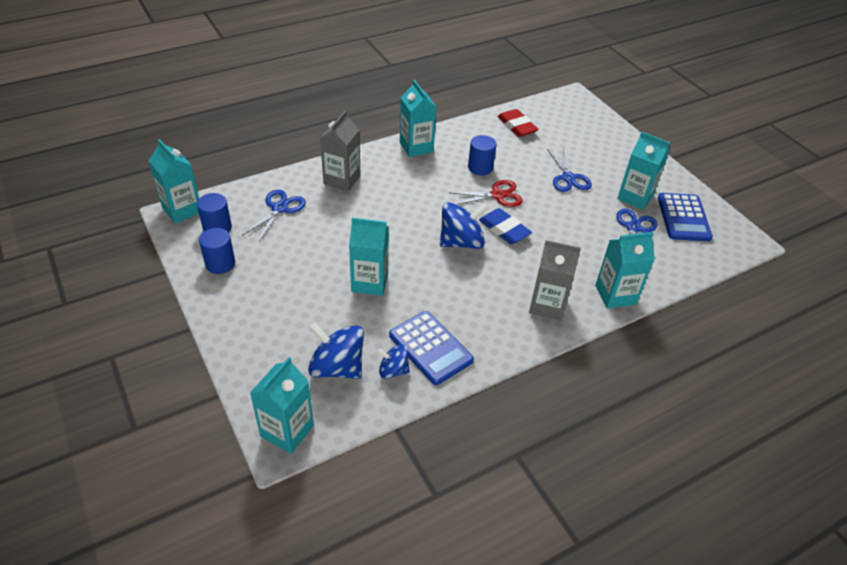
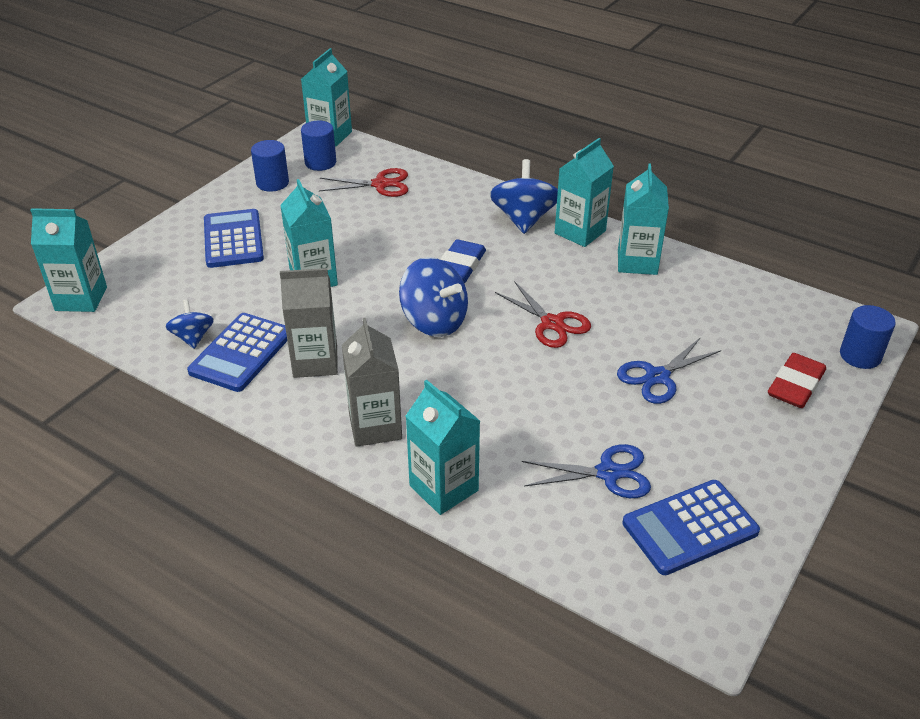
camera: 65 degrees right, 5 degrees down
(279, 208) = (380, 184): blue scissors -> red scissors
(281, 310) = (233, 239): none -> blue calculator
(337, 367) = (177, 300): blue spinning top -> blue spinning top (524, 219)
(342, 180) = (464, 204): grey carton -> grey carton (315, 362)
(480, 168) = (594, 293): blue cylinder -> blue cylinder (860, 356)
(504, 229) = (489, 349): blue eraser -> blue eraser (460, 266)
(517, 126) = (722, 296): red eraser -> red eraser (795, 385)
(635, 197) = (685, 458): turquoise carton -> turquoise carton (637, 262)

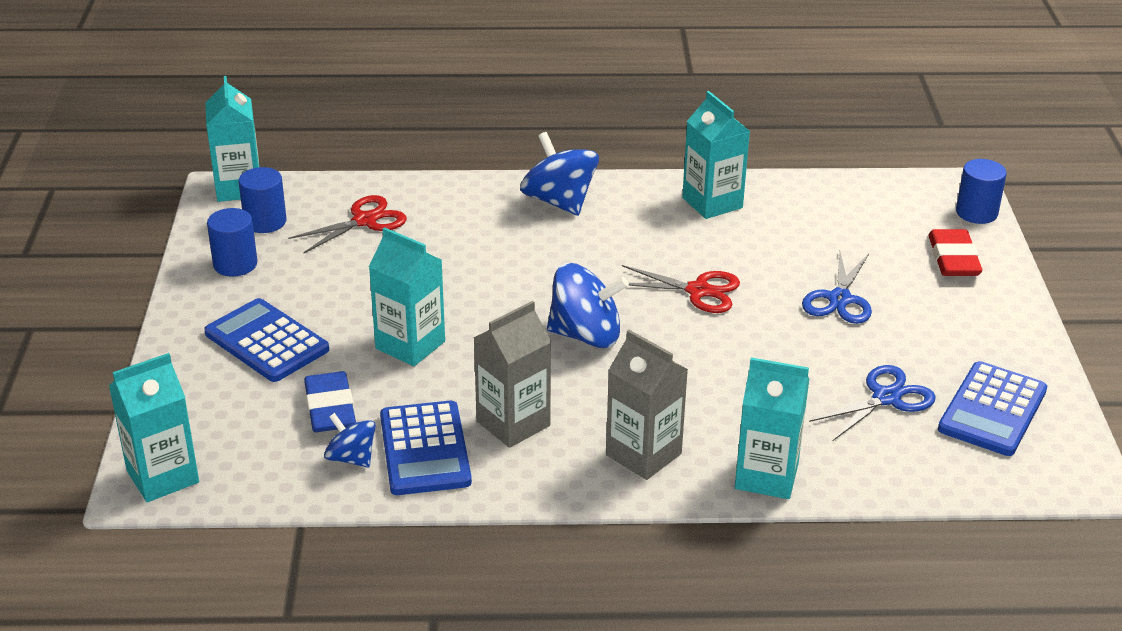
camera: 35 degrees left, 5 degrees down
(460, 266) = (549, 272): blue eraser -> blue eraser (330, 408)
(580, 232) = (628, 194): turquoise carton -> none

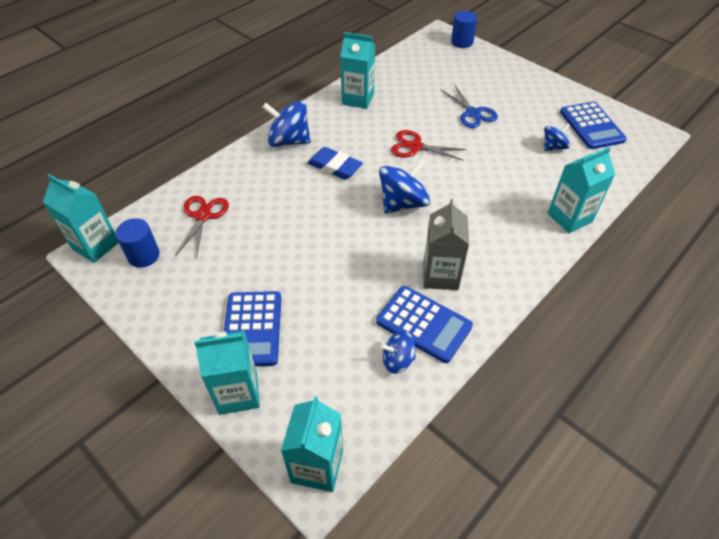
camera: 45 degrees left, 15 degrees up
(235, 264) = (163, 295): blue cylinder -> none
(266, 342) = (252, 329): blue calculator -> blue calculator turned 90 degrees counterclockwise
(330, 408) = (344, 340): blue eraser -> blue eraser (334, 166)
(410, 345) = (331, 271): turquoise carton -> turquoise carton (238, 393)
(643, 454) = (513, 246): grey carton -> none
(698, 291) = (415, 147): red scissors -> red scissors turned 135 degrees counterclockwise
(886, 398) = (553, 147): blue scissors -> blue spinning top
(953, 258) = (483, 68): red eraser -> none

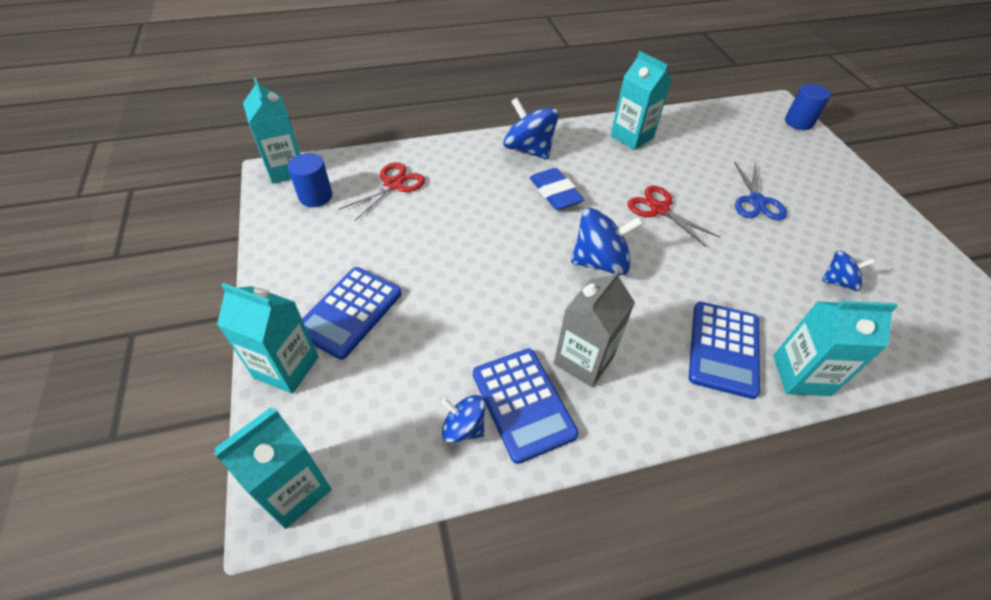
camera: 30 degrees right, 0 degrees up
(591, 126) = (912, 279): blue calculator -> blue calculator (723, 349)

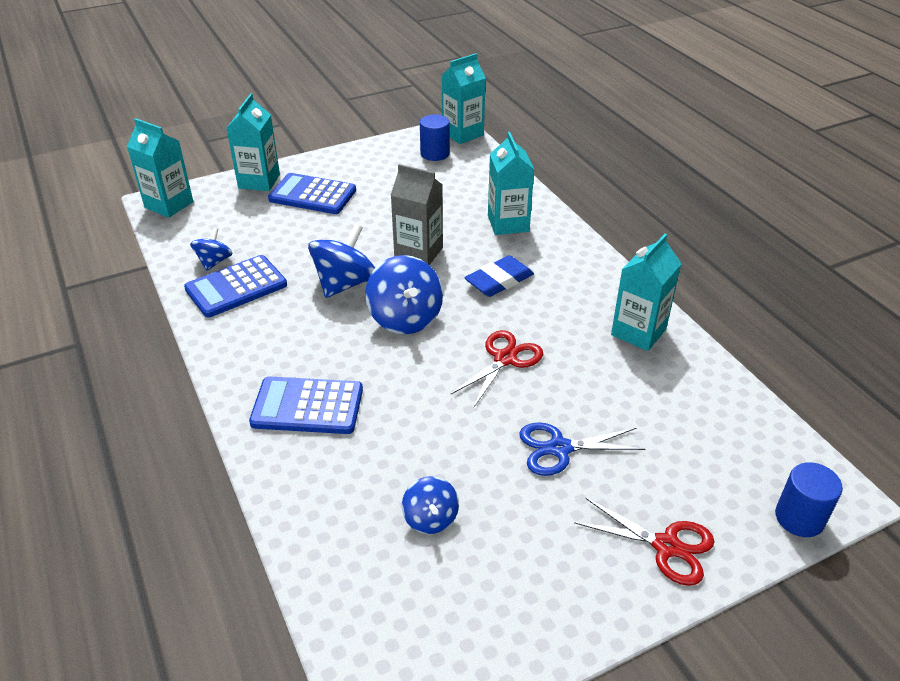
camera: 80 degrees right, 10 degrees down
(393, 185) = (467, 186): red scissors -> red scissors (666, 546)
(529, 149) = (565, 256): blue spinning top -> blue spinning top (345, 284)
(583, 360) = (282, 315): grey carton -> grey carton (418, 253)
(801, 375) = (281, 465): turquoise carton -> turquoise carton (508, 223)

